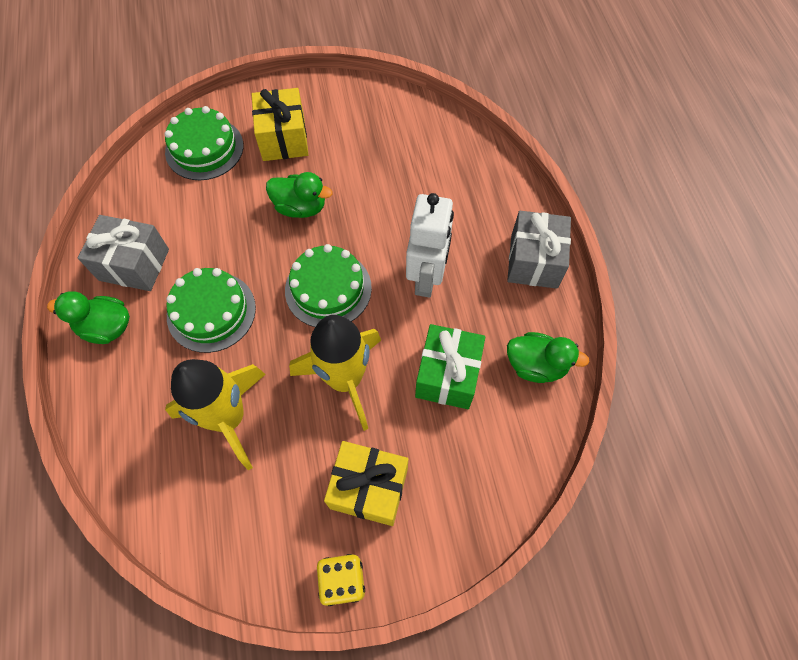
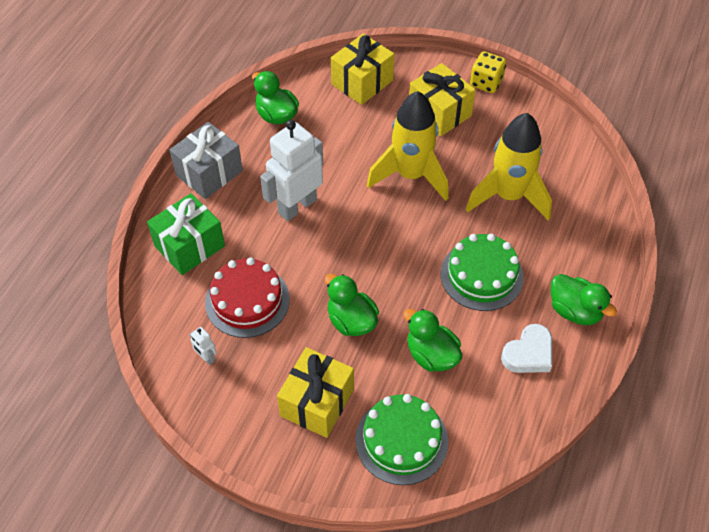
camera: 145 degrees left, 10 degrees down
(134, 264) = (528, 353): grey gift -> white heart
(217, 218) = (431, 355): none -> green duck
(328, 289) = (378, 240): green cake -> none
(389, 122) = (206, 357): none -> white robot
(396, 175) = (247, 301): none -> red cake
(447, 375) = (339, 141): green gift -> green gift (189, 246)
(487, 475) = (362, 82): none -> yellow gift

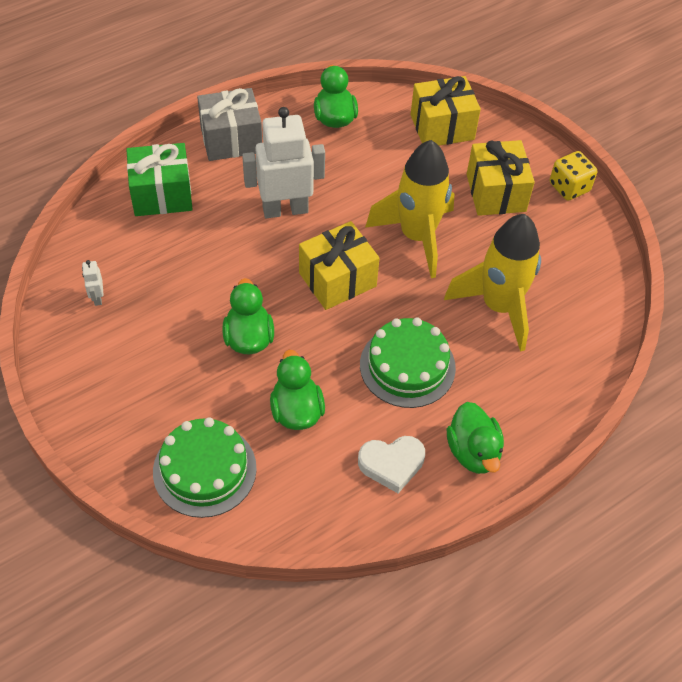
camera: 30 degrees right, 0 degrees up
(247, 301) = (172, 269): red cake -> none
(317, 402) = (158, 391): yellow gift -> yellow gift (337, 279)

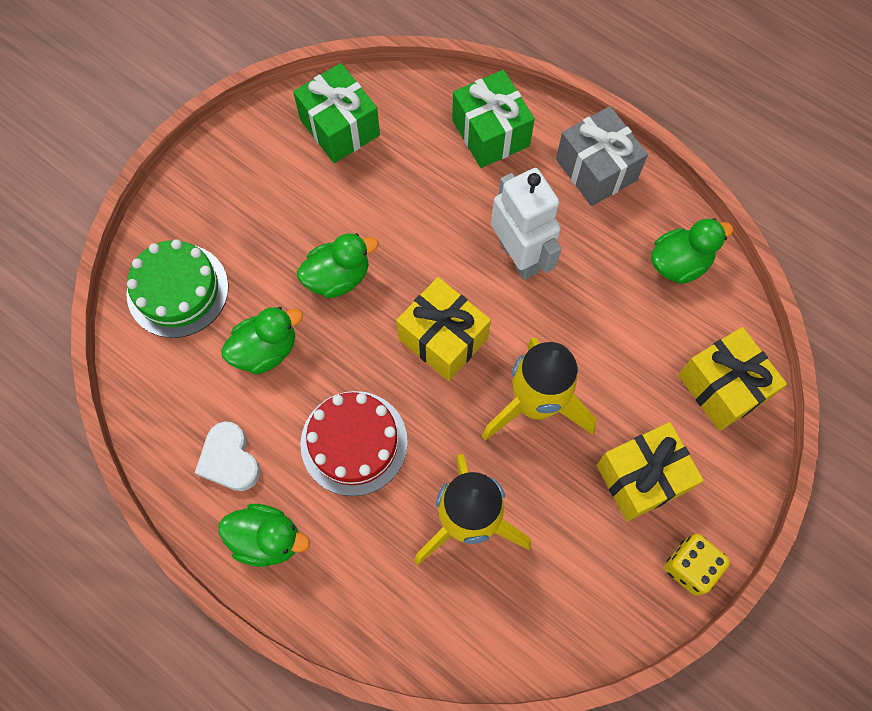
camera: 75 degrees right, 15 degrees up
(97, 298) = (340, 127): white robot -> green gift
(407, 366) = (354, 443): green cake -> red cake
(473, 452) = (267, 539): green duck -> green duck turned 135 degrees counterclockwise

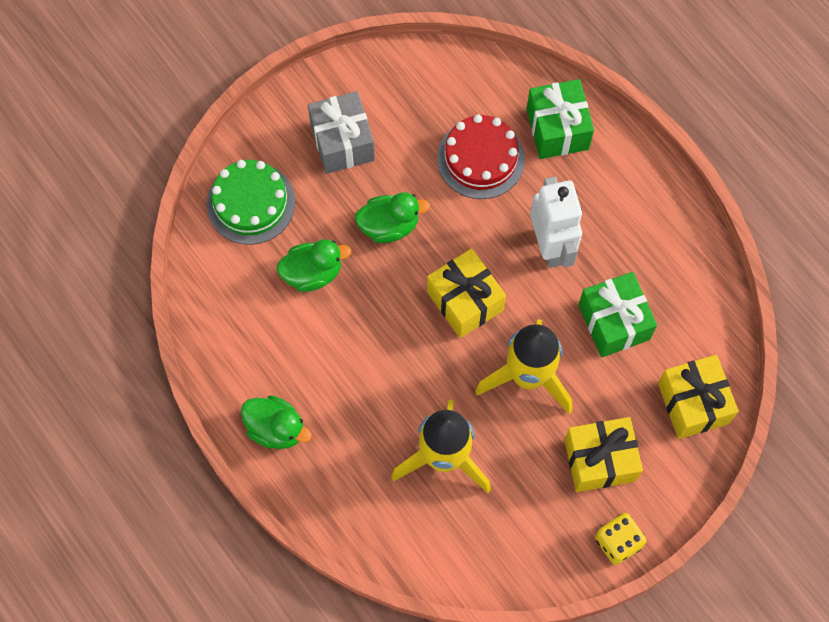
camera: 15 degrees right, 0 degrees up
(230, 460) = (261, 357): white heart -> none
(340, 127) = (425, 91): green gift -> green gift (614, 322)
(354, 443) = (367, 369): red cake -> red cake (480, 158)
(596, 169) = (642, 185): grey gift -> grey gift (342, 142)
(679, 263) = (690, 287): green duck -> none

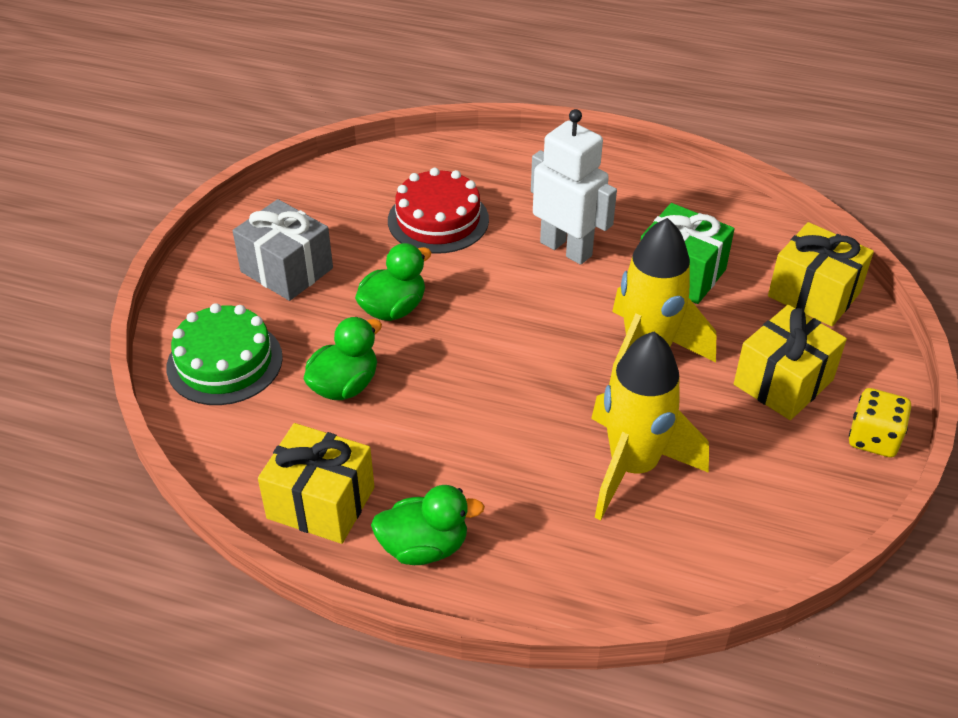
camera: 35 degrees left, 25 degrees down
(465, 301) = (526, 328): yellow gift -> yellow gift (321, 503)
(557, 129) = (489, 170): green gift -> none

